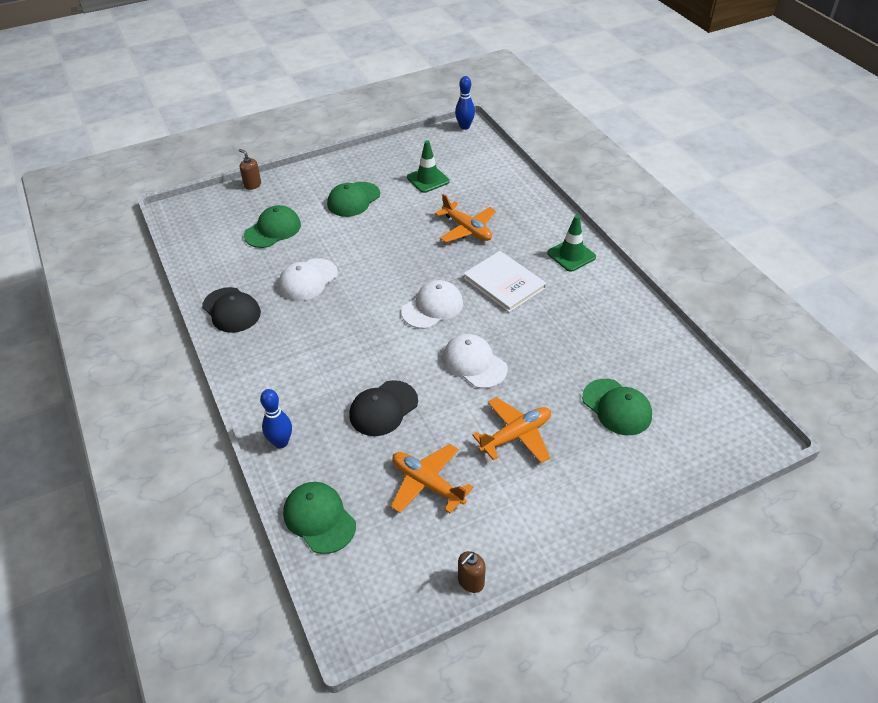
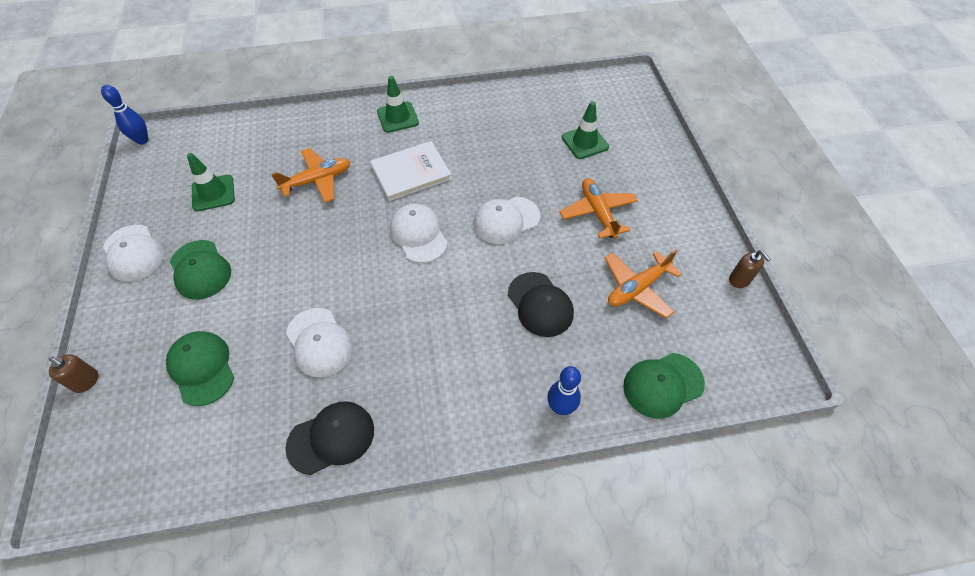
camera: 75 degrees left, 10 degrees up
(252, 185) = (86, 381): brown soap dispenser -> brown soap dispenser turned 120 degrees counterclockwise
(357, 164) = (133, 253): none -> white cap
(617, 407) = (584, 142): green cap -> green traffic cone

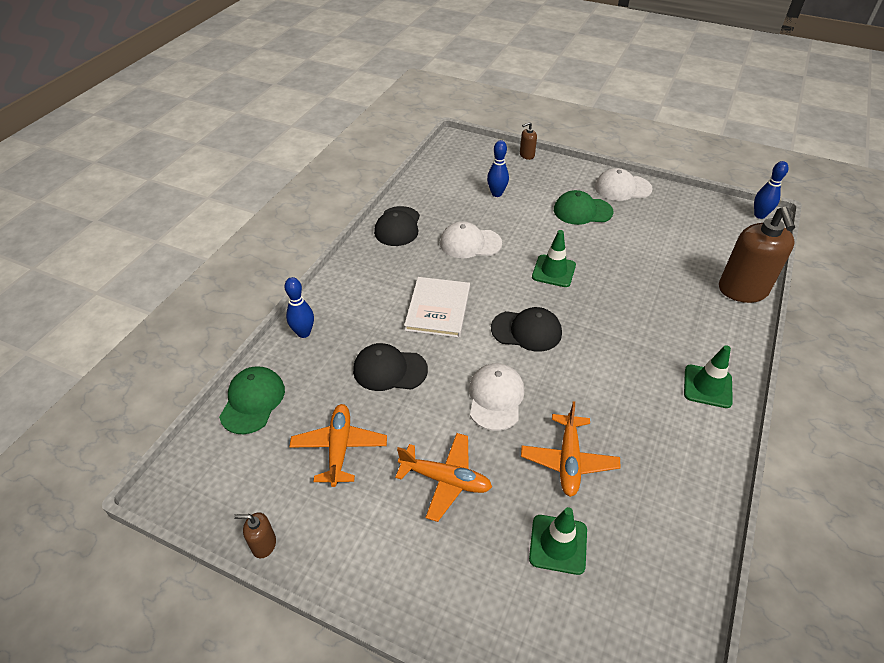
camera: 125 degrees right, 10 degrees down
(202, 368) = (496, 194): green cap -> blue bowling pin
(213, 193) = (664, 235): green traffic cone -> green traffic cone (553, 271)
(270, 125) = (742, 290): none -> brown soap dispenser
(317, 180) = (641, 295): orange plane -> orange plane (568, 460)
(411, 172) = (610, 359): white book -> white book (438, 309)
(418, 234) = (526, 331): white cap -> black cap

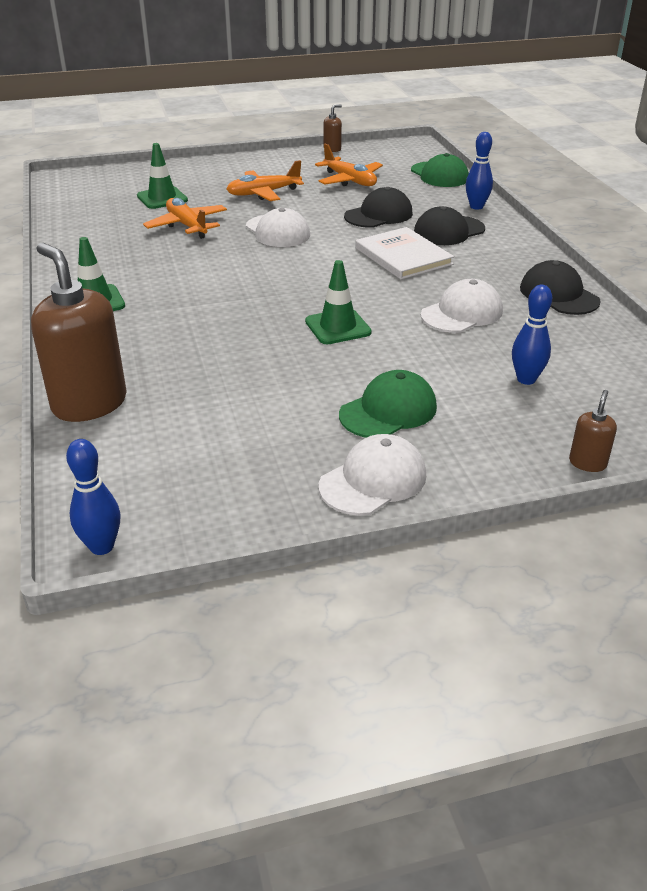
camera: 140 degrees right, 10 degrees down
(526, 331) = (303, 273): black cap -> black cap (448, 231)

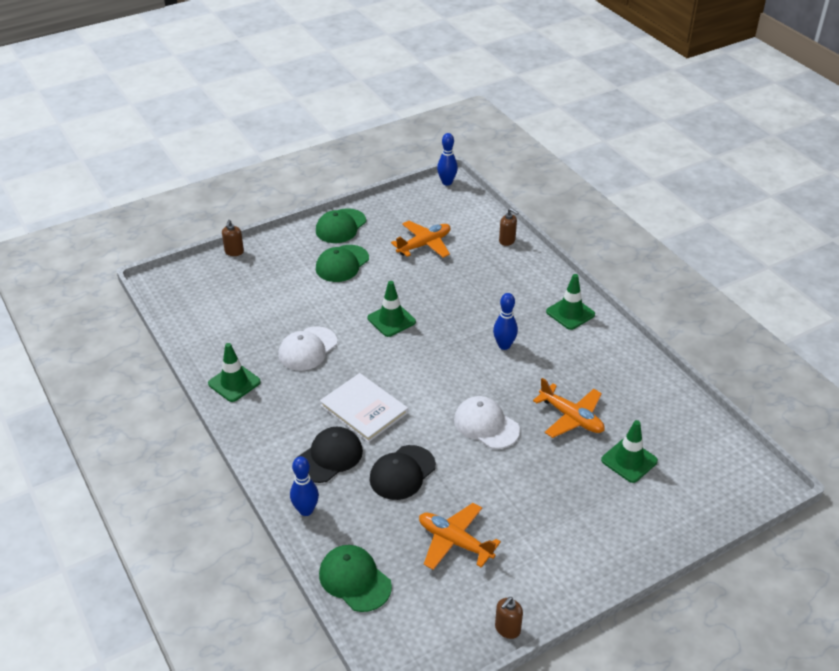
camera: 165 degrees right, 5 degrees up
(89, 404) = (507, 241): brown soap dispenser -> brown soap dispenser, size x0.44
(263, 193) = (534, 492): orange plane -> orange plane (424, 245)
(373, 480) = (340, 226): white cap -> green cap
(526, 379) = (263, 298): blue bowling pin -> blue bowling pin (504, 345)
(558, 295) = (234, 383): black cap -> green traffic cone

